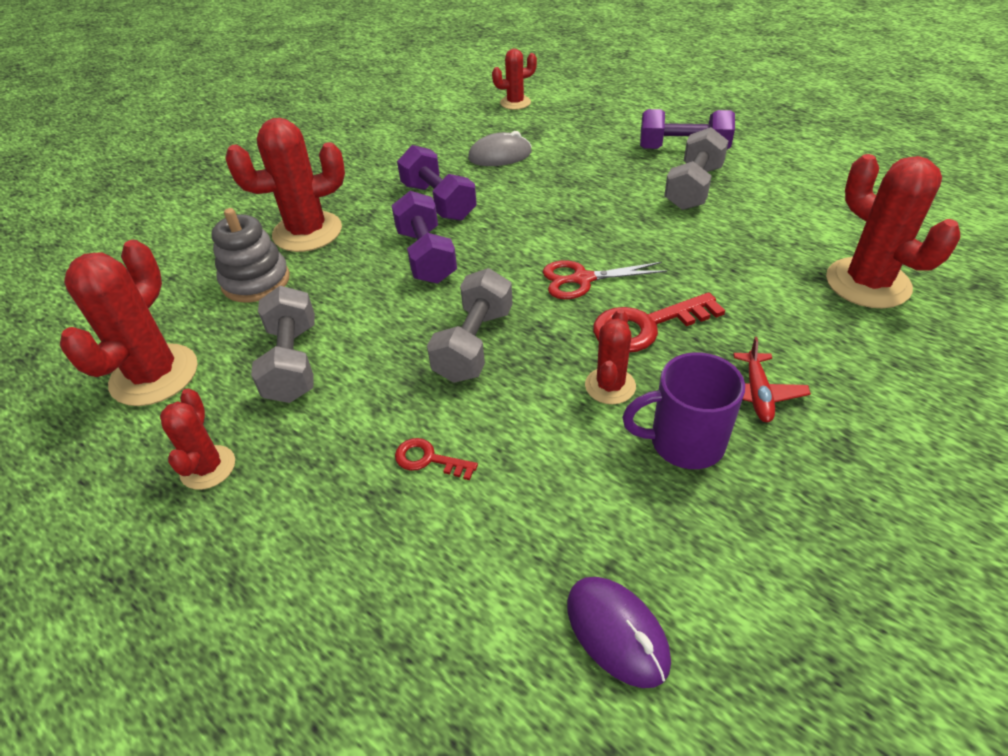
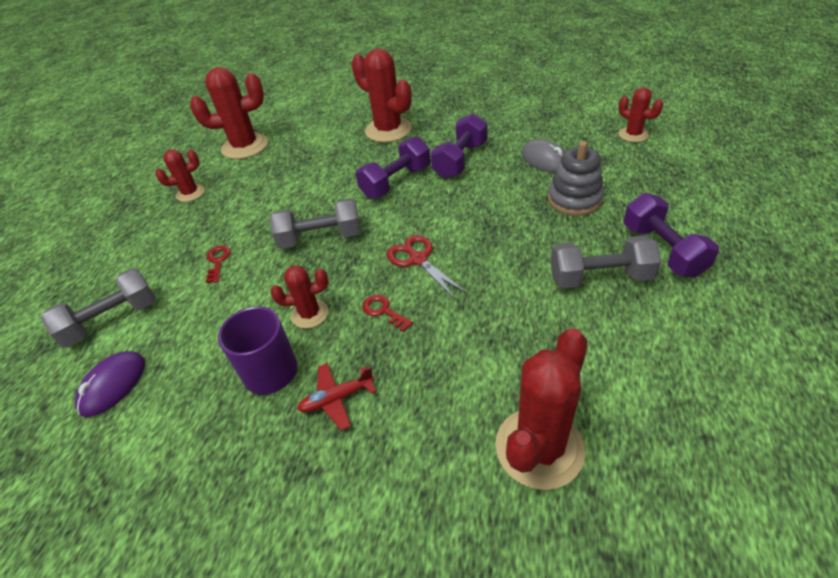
camera: 65 degrees right, 0 degrees up
(256, 281) = (332, 137): grey stacking toy -> grey stacking toy (574, 199)
(292, 362) = (272, 181): grey dumbbell -> grey dumbbell (112, 320)
(646, 326) = (384, 311): red key -> red key, size x0.54

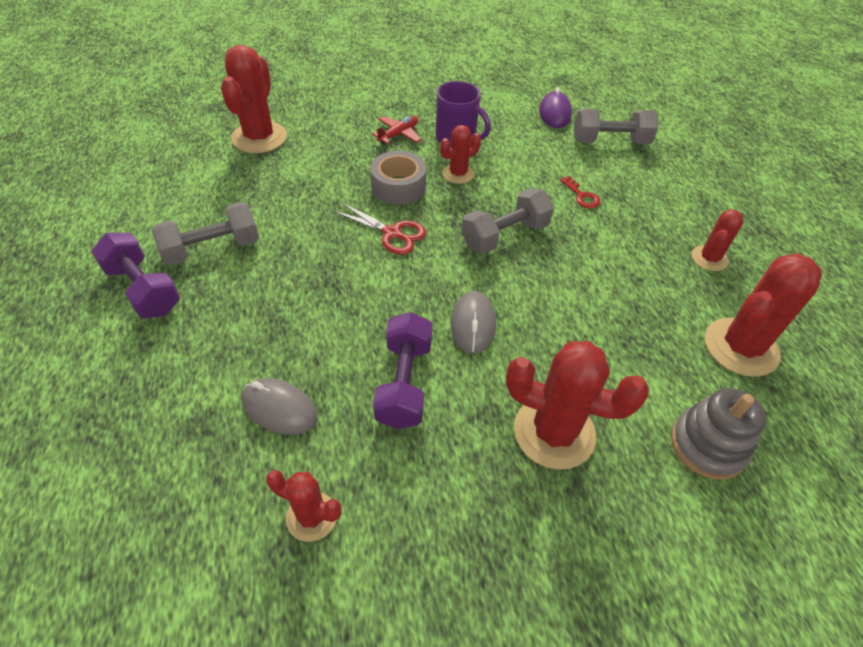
camera: 150 degrees right, 5 degrees up
(112, 320) = (610, 142): grey dumbbell -> grey dumbbell turned 60 degrees clockwise
(384, 311) = (398, 187): red key -> grey tape
(396, 182) = (473, 324): purple dumbbell -> grey mouse
(574, 199) = (236, 341): grey stacking toy -> grey stacking toy (708, 445)
(633, 134) = (131, 507): red cactus -> red cactus (311, 516)

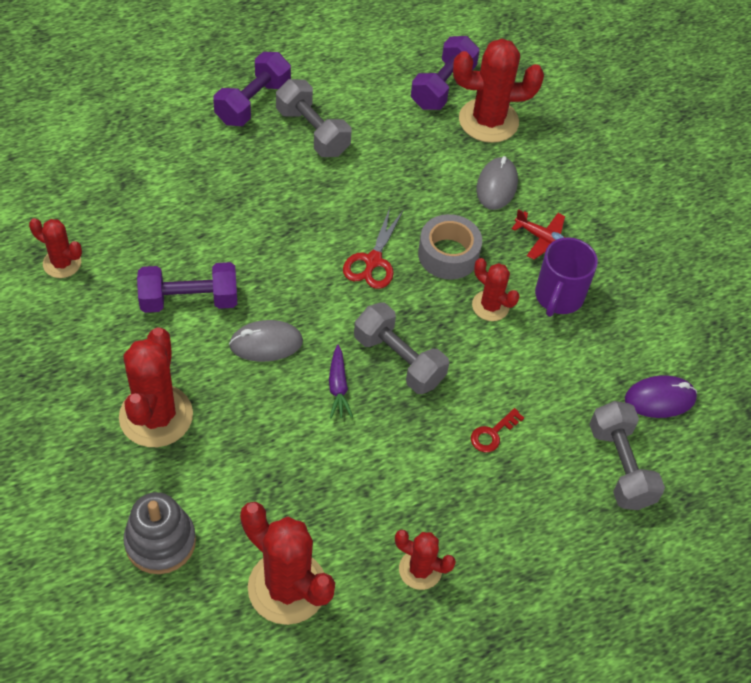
camera: 75 degrees right, 5 degrees up
(204, 155) = (443, 87): none -> purple dumbbell
(279, 408) = (150, 222): grey mouse -> grey mouse (496, 186)
(311, 516) = (62, 263): red cactus -> red cactus turned 75 degrees counterclockwise
(529, 279) = (338, 387): none -> purple carrot

